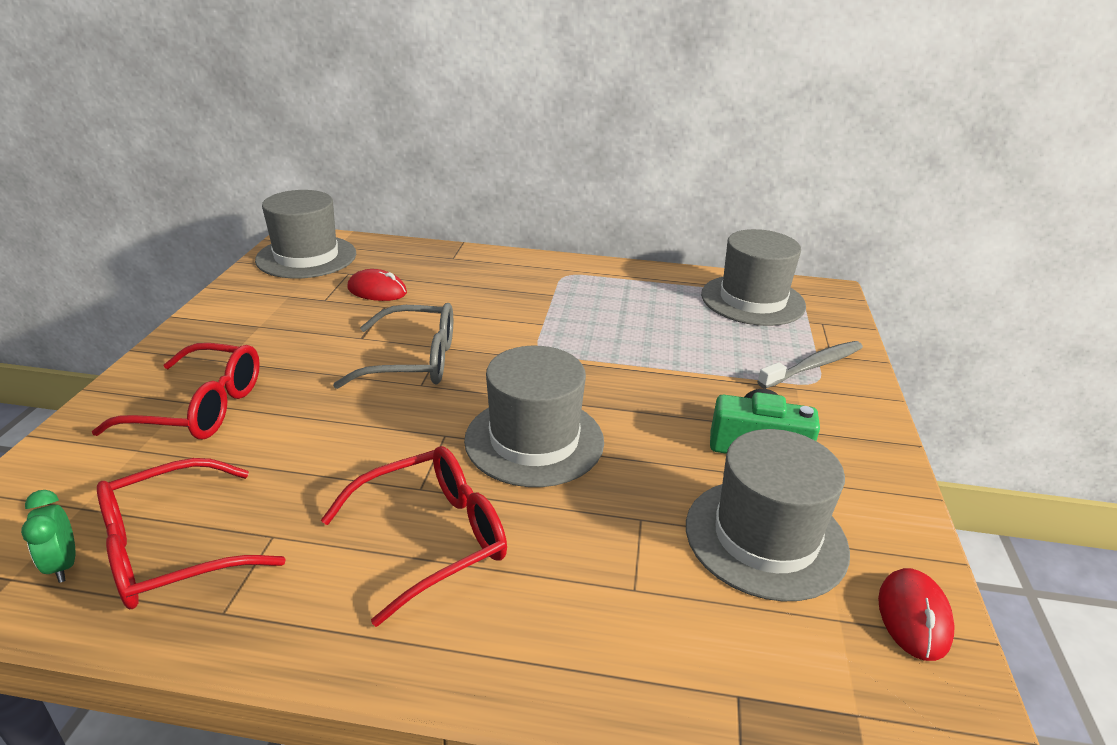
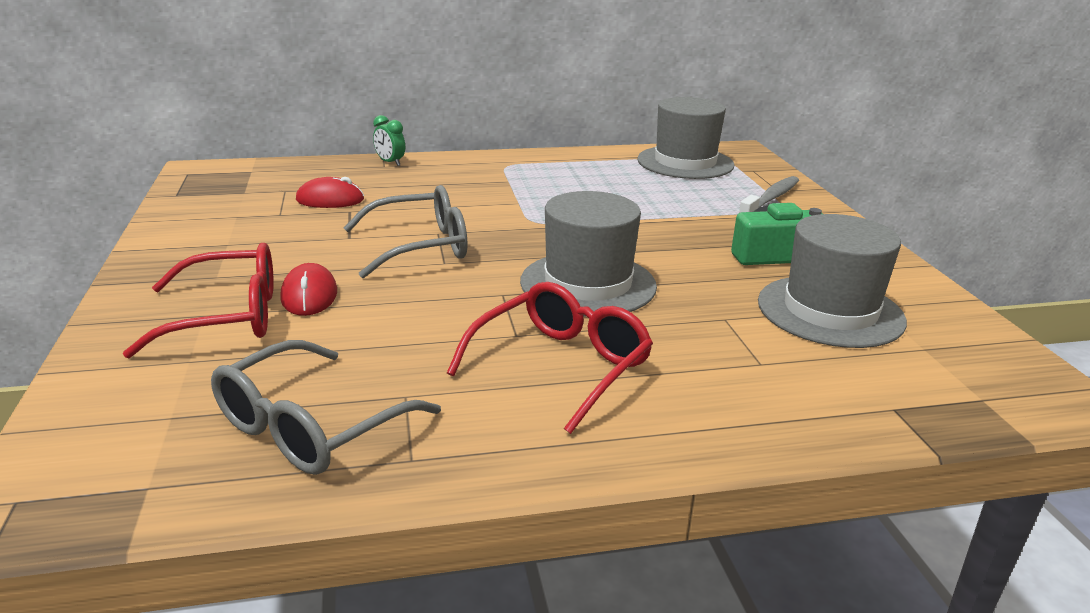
camera: 20 degrees left, 5 degrees down
(63, 565) = (199, 463): green clock -> green clock (390, 163)
(171, 550) = (310, 427): red glasses -> grey glasses
(306, 257) = (225, 183): grey hat -> none
(913, 617) = (971, 336): red mouse -> red mouse (309, 295)

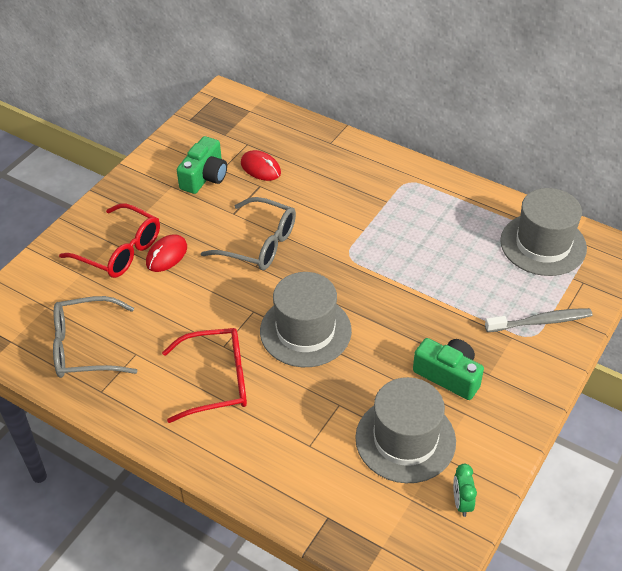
camera: 45 degrees right, 20 degrees up
(265, 225) = (204, 177): none -> green camera
(390, 163) = (338, 141): green clock -> green clock (461, 503)

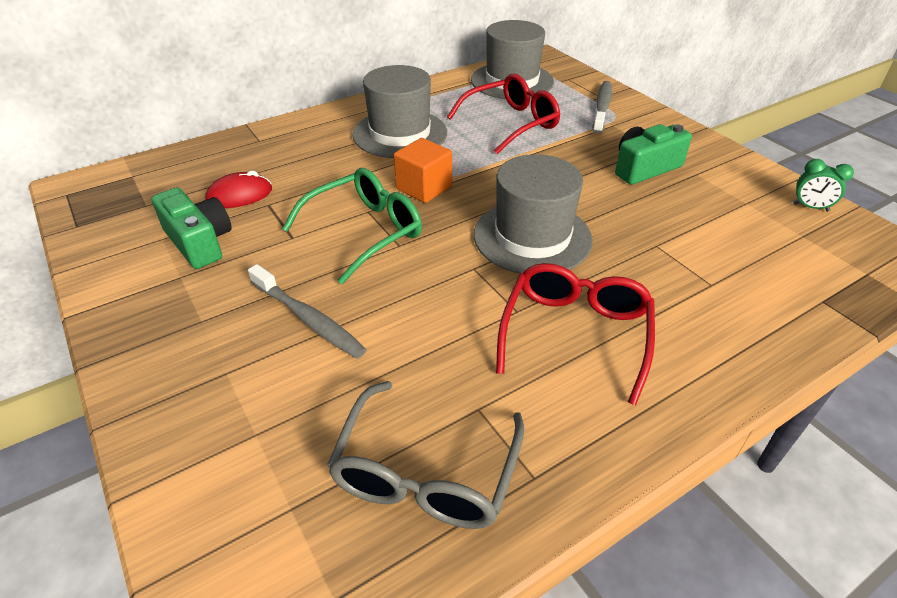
camera: 65 degrees left, 5 degrees down
(120, 251) = (251, 367): red glasses -> red glasses (511, 123)
(166, 255) = (308, 319): red mouse -> grey toothbrush
(259, 244) = (365, 231): grey glasses -> green glasses
(328, 252) = (424, 188): none -> orange cube
(405, 439) = (720, 216): grey hat -> grey hat (400, 133)

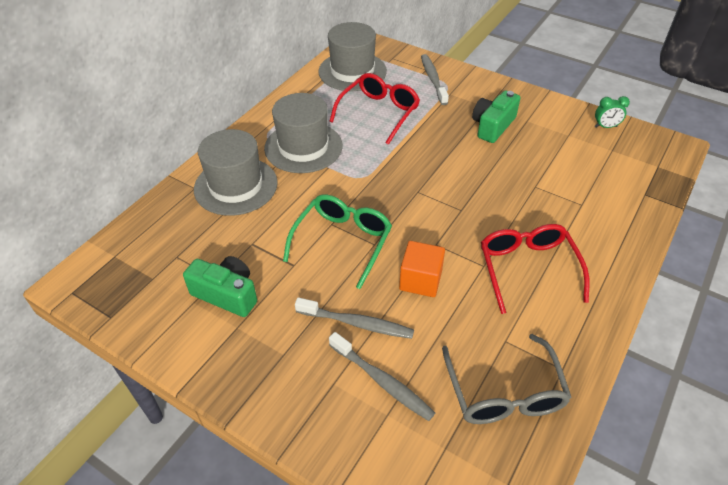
camera: 25 degrees left, 5 degrees up
(239, 195) = (222, 243): red mouse -> none
(282, 393) = (382, 381): none -> grey toothbrush
(424, 188) = (357, 190): orange cube -> orange cube (420, 280)
(532, 237) = (457, 206): grey hat -> grey hat (236, 186)

